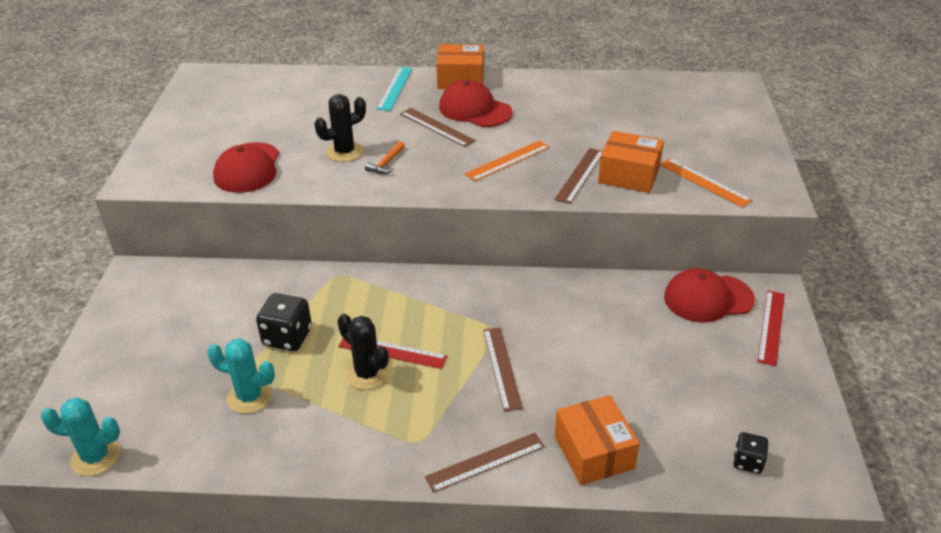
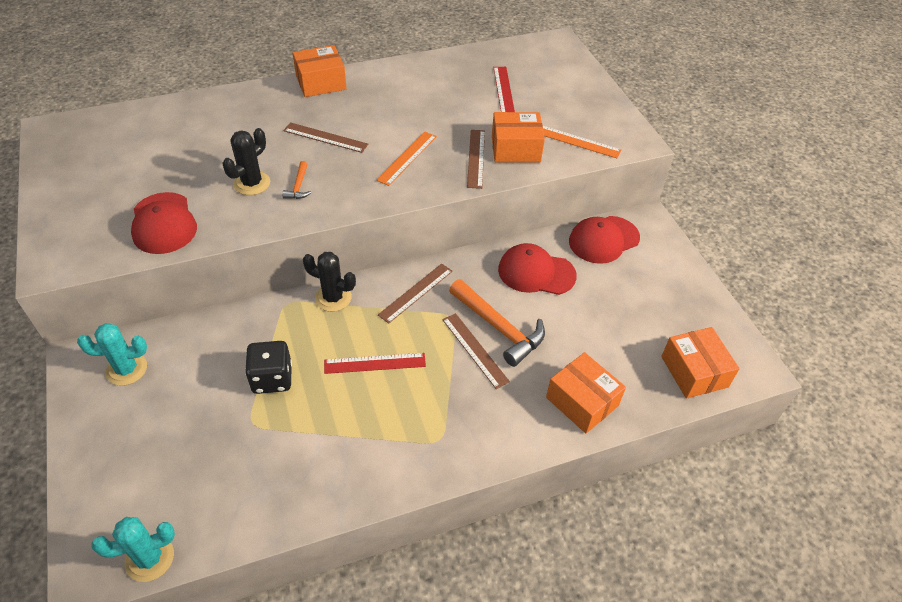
camera: 25 degrees left, 10 degrees up
(250, 397) = (268, 448): turquoise cactus -> turquoise cactus (126, 369)
(367, 374) = (364, 391): black cactus -> black cactus (333, 298)
(395, 88) = (263, 104): turquoise ruler -> none
(475, 109) = (350, 112): red cap -> red cap (536, 272)
(485, 462) = (503, 439): brown ruler -> brown ruler (416, 293)
(539, 354) = (498, 328): none -> orange hammer
(747, 462) = (694, 371): black dice -> orange box
(771, 327) = (659, 252): red ruler -> red ruler (503, 90)

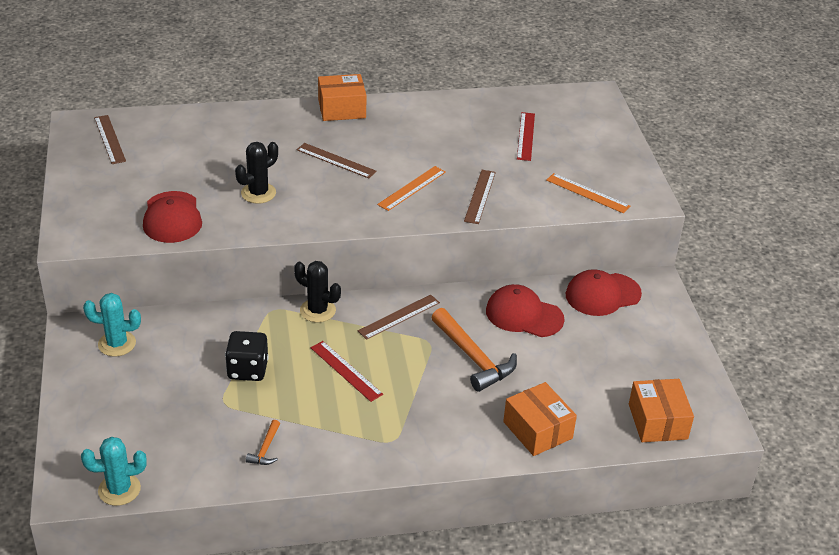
camera: 10 degrees right, 10 degrees down
(298, 186) = (302, 201): orange hammer -> orange hammer (265, 449)
(375, 363) = (346, 371): red ruler -> red ruler turned 45 degrees clockwise
(474, 350) = (444, 373): brown ruler -> brown ruler (109, 139)
(515, 149) = (522, 192): orange box -> none

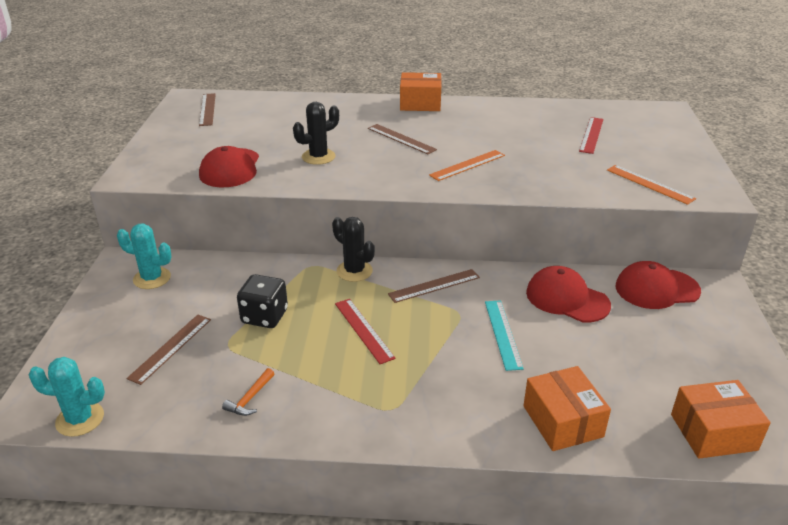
camera: 15 degrees right, 5 degrees down
(473, 357) = (503, 334): orange hammer -> turquoise ruler
(480, 196) = (535, 177): brown ruler -> brown ruler (171, 348)
(657, 421) = (713, 432): orange box -> orange box turned 75 degrees clockwise

